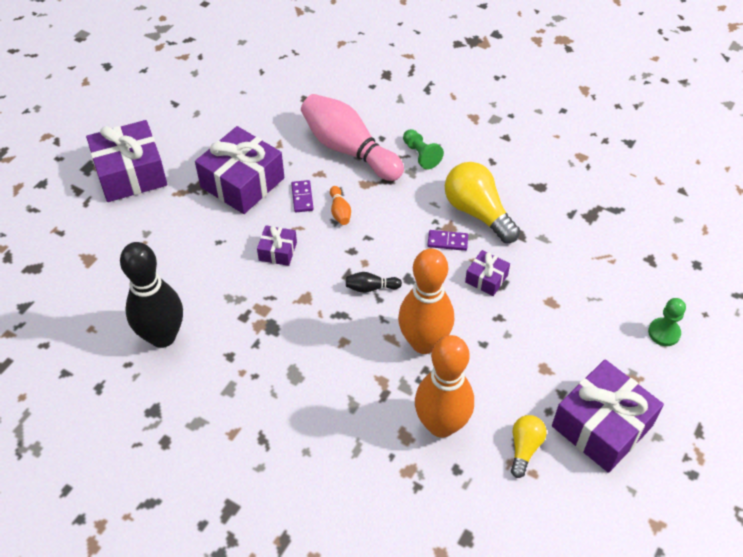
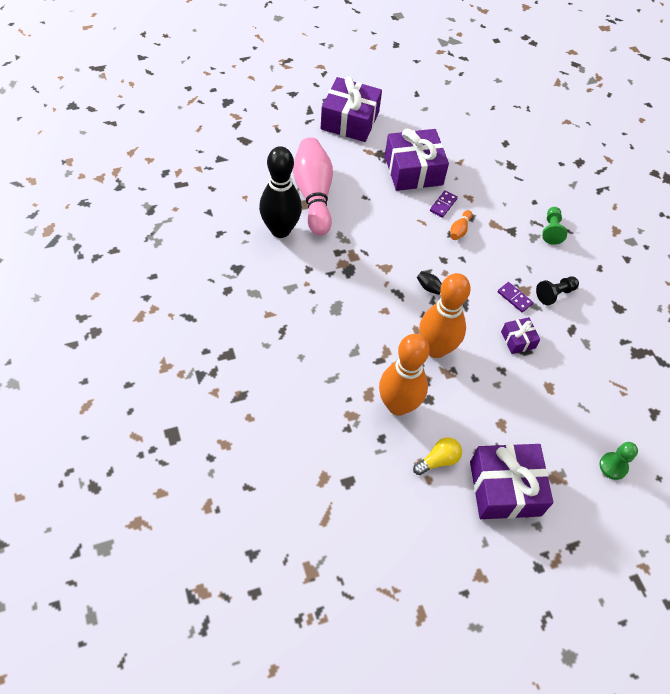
camera: 35 degrees right, 5 degrees up
(278, 251) = (395, 227): purple gift -> none
(349, 149) = (504, 195): pink bowling pin -> pink bowling pin (313, 195)
(477, 212) = (555, 294): yellow light bulb -> black pawn

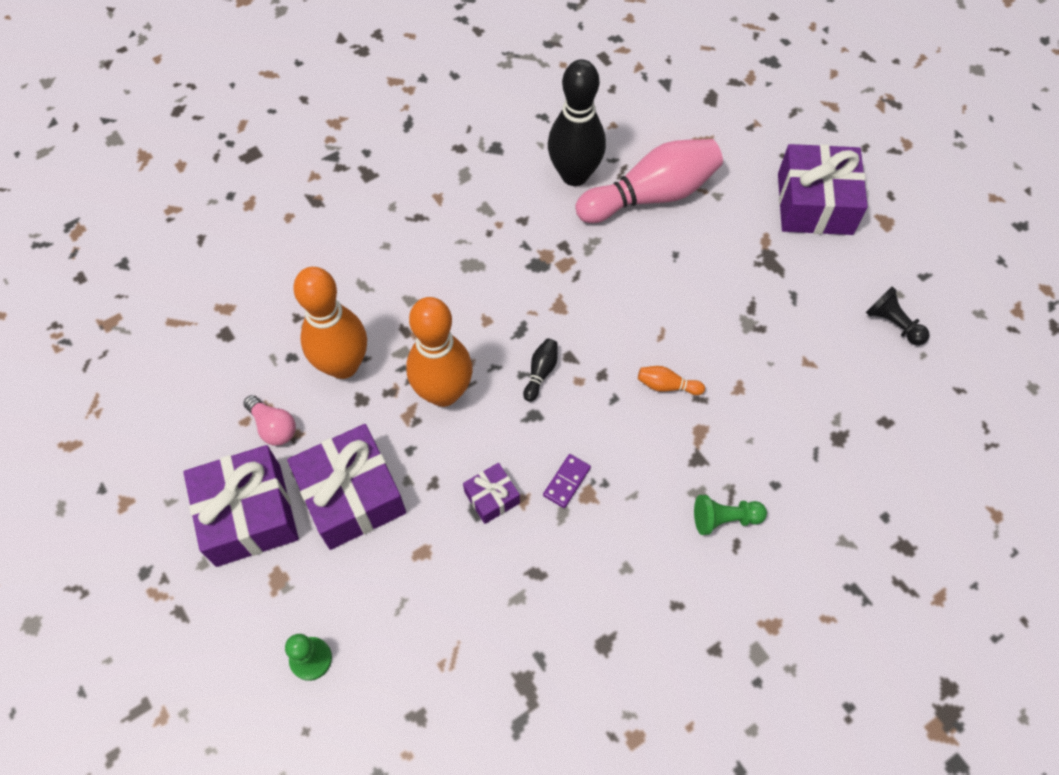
camera: 80 degrees right, 5 degrees up
(413, 170) = (756, 303): purple gift -> purple gift (352, 496)
(438, 460) = (273, 427): yellow light bulb -> pink light bulb
(443, 205) = (706, 355): purple domino -> none
(555, 294) = (595, 540): black pawn -> black pawn (893, 323)

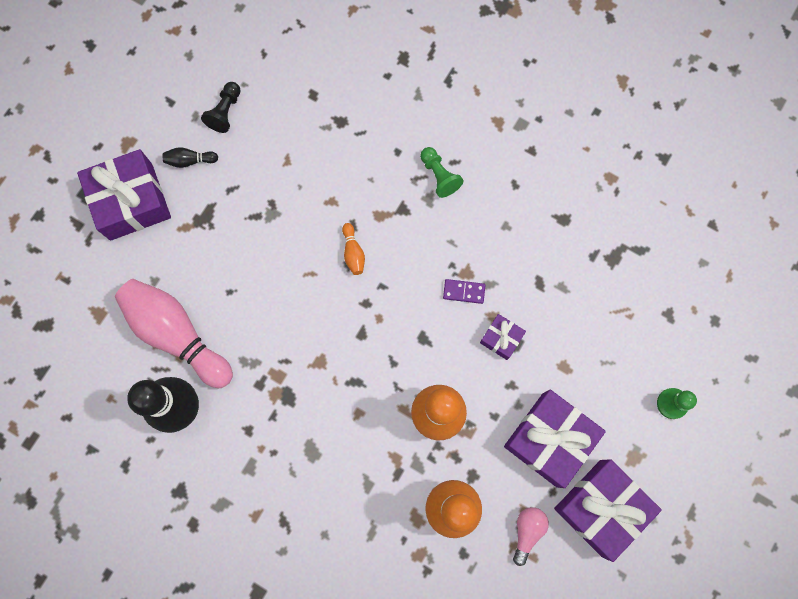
camera: 115 degrees left, 15 degrees up
(541, 373) = (385, 349): black bowling pin -> black bowling pin (190, 160)

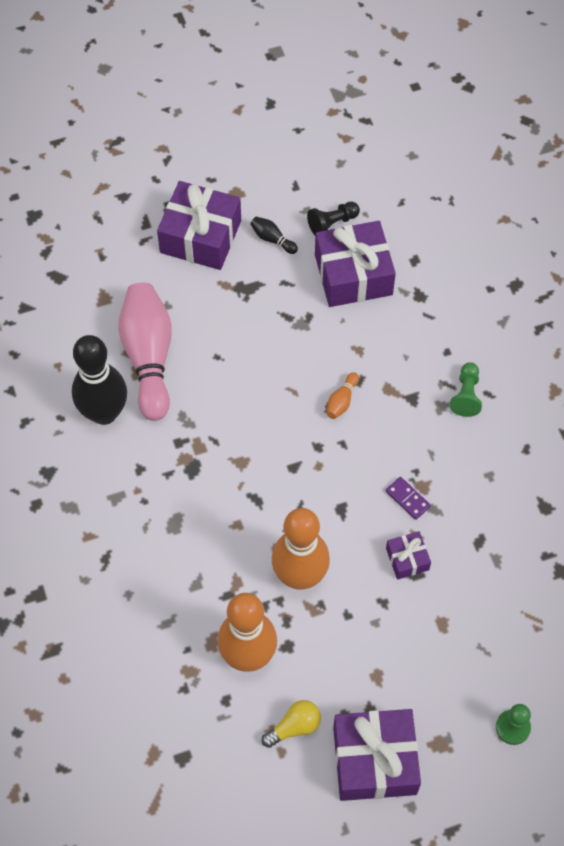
camera: 40 degrees right, 15 degrees down
(527, 531) = (294, 727): pink light bulb -> yellow light bulb
(549, 439) = (378, 670): purple gift -> purple gift (353, 275)

